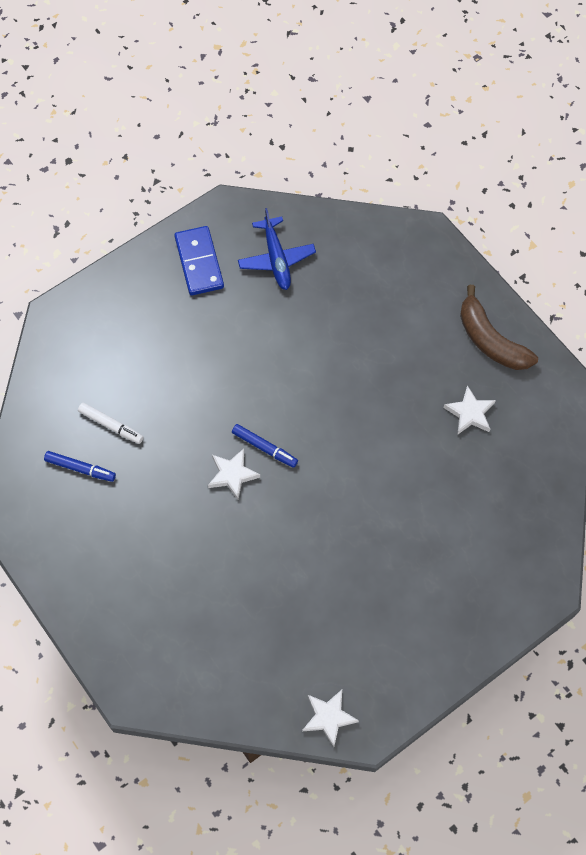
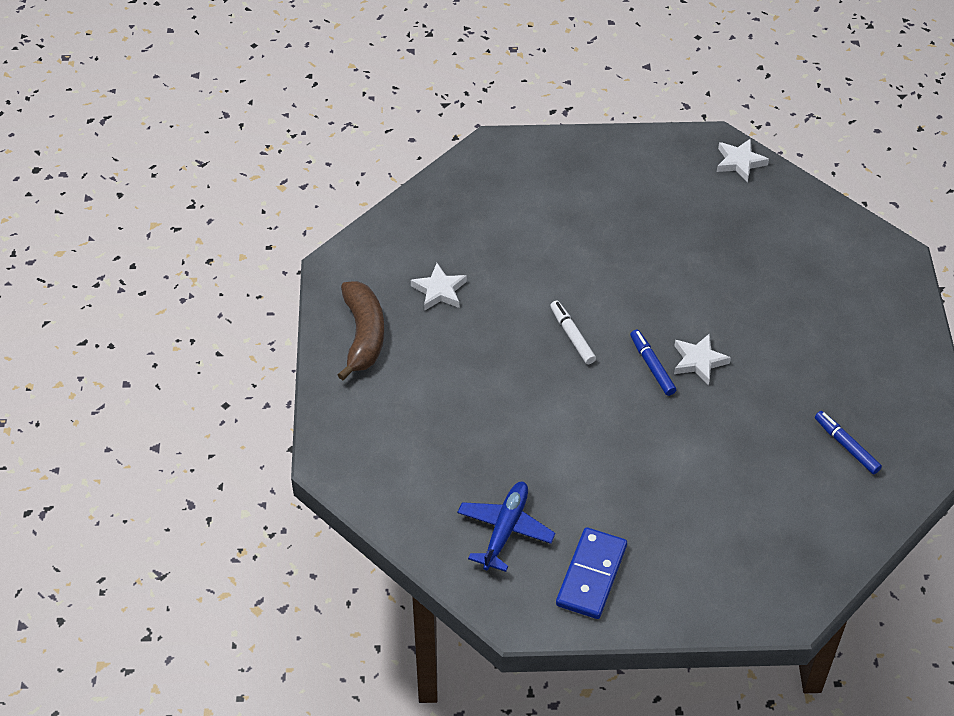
camera: 145 degrees left, 15 degrees down
(111, 425) = (792, 467): white marker -> white marker (572, 336)

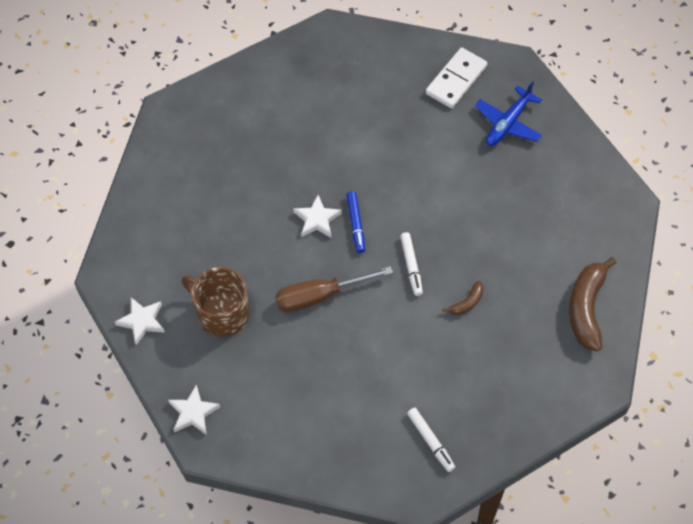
camera: 165 degrees left, 10 degrees up
(439, 290) = (512, 337): white star -> white star (142, 321)
(498, 313) = (467, 302): none -> brown banana
(499, 186) = (430, 441): none -> white marker
(591, 575) = (456, 80): blue domino -> white domino
(661, 286) = (319, 296): none -> brown screwdriver
(758, 249) = (221, 313): none -> brown mug
(846, 446) = (237, 127): blue marker -> none

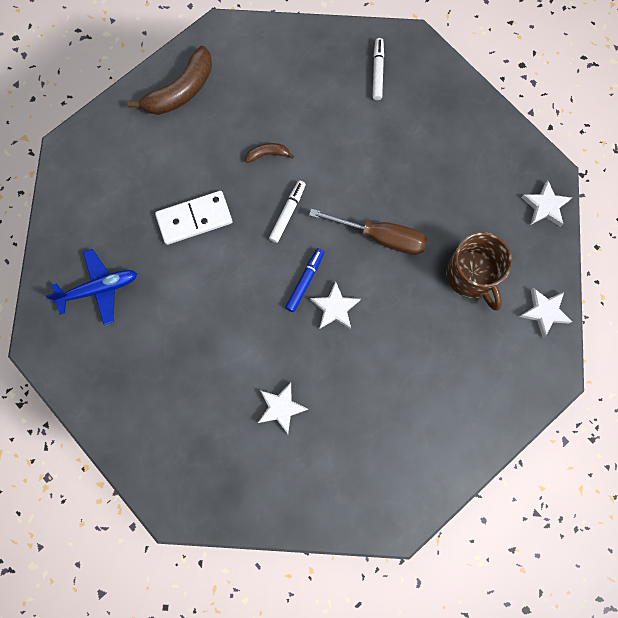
camera: 145 degrees left, 15 degrees up
(305, 130) = (281, 408): none -> white star
(456, 80) = (105, 366): white domino -> white domino (194, 219)

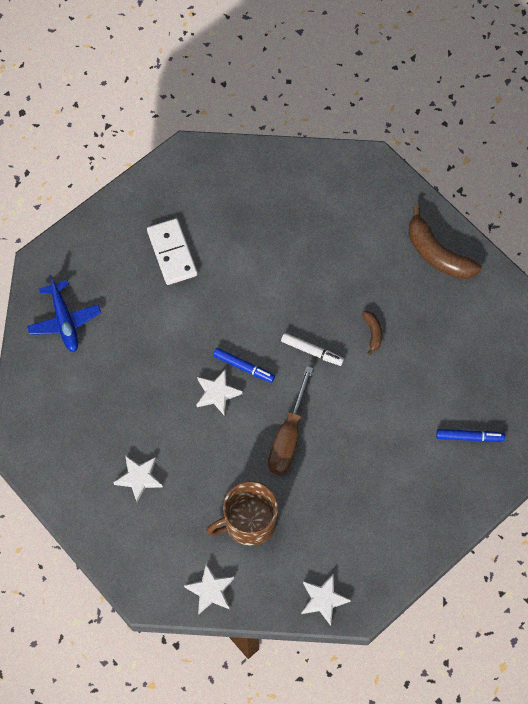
camera: 90 degrees right, 10 degrees down
(99, 289) = (237, 195): blue plane -> blue plane (65, 321)
(194, 219) = (305, 270): white domino -> white domino (172, 253)
(281, 408) = (124, 347): white star -> white star (139, 478)
(377, 71) = (469, 437): white marker -> blue marker

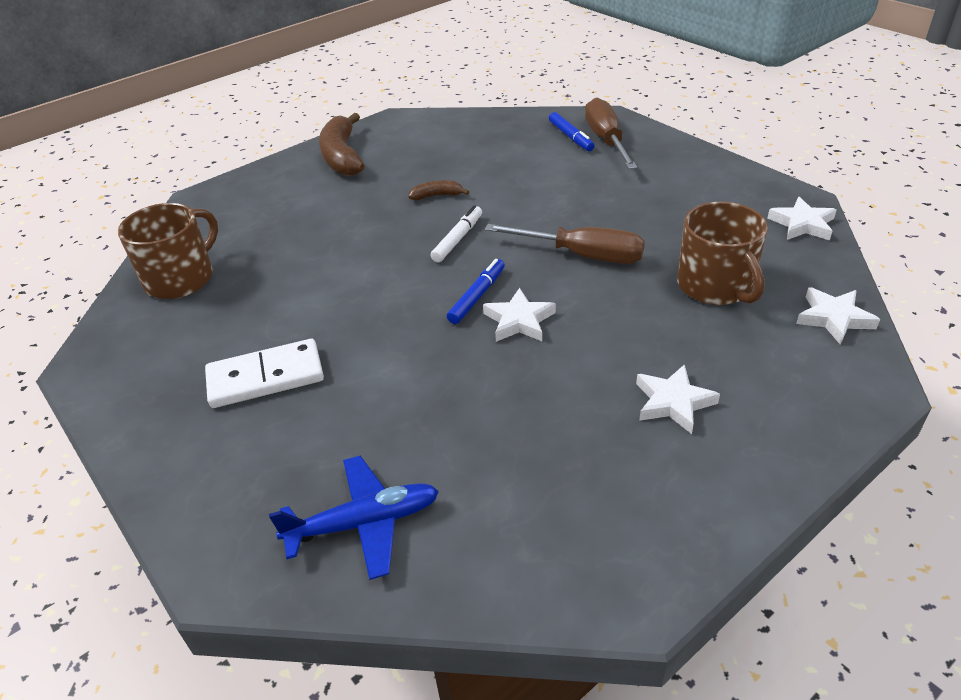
camera: 85 degrees left, 25 degrees down
(272, 179) = (181, 278): none -> brown mug
(437, 254) = (342, 157): brown banana -> brown banana turned 120 degrees clockwise
(463, 467) = (606, 140): none -> brown screwdriver
(469, 437) = (571, 137): blue marker -> blue marker turned 150 degrees clockwise

